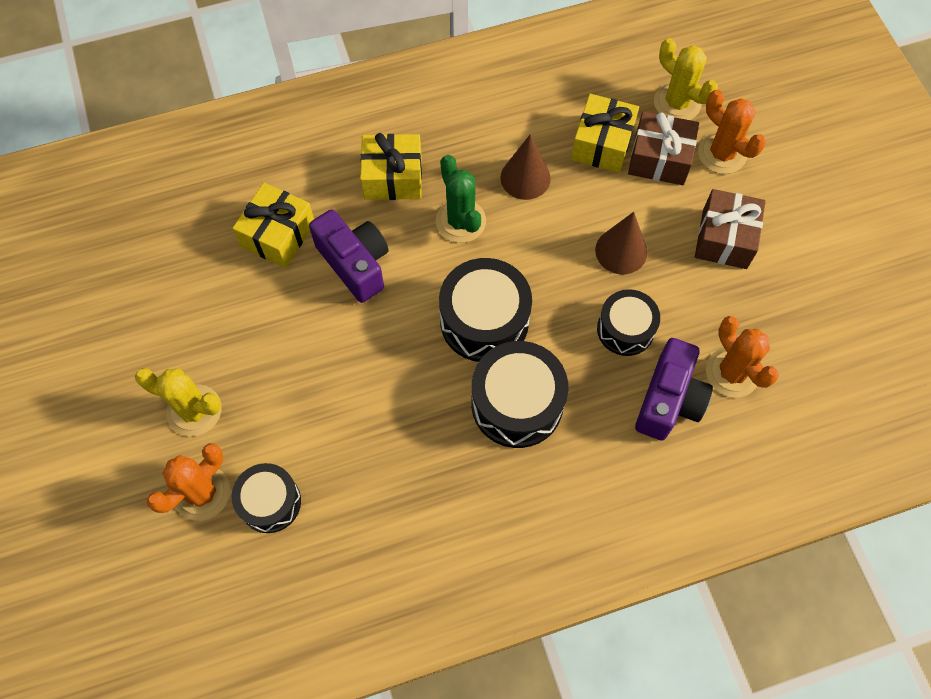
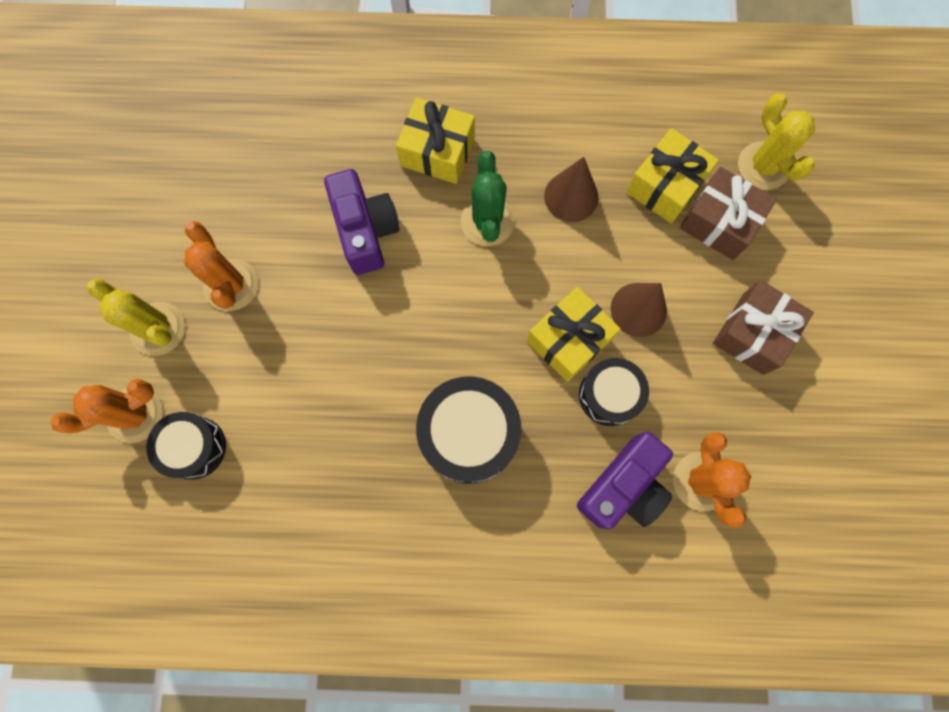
camera: 20 degrees right, 10 degrees up
(278, 235) = (302, 175): yellow gift -> yellow gift (569, 340)
(484, 321) = (470, 336): black drum -> none
(722, 154) = (788, 238): orange cactus -> orange cactus (231, 285)

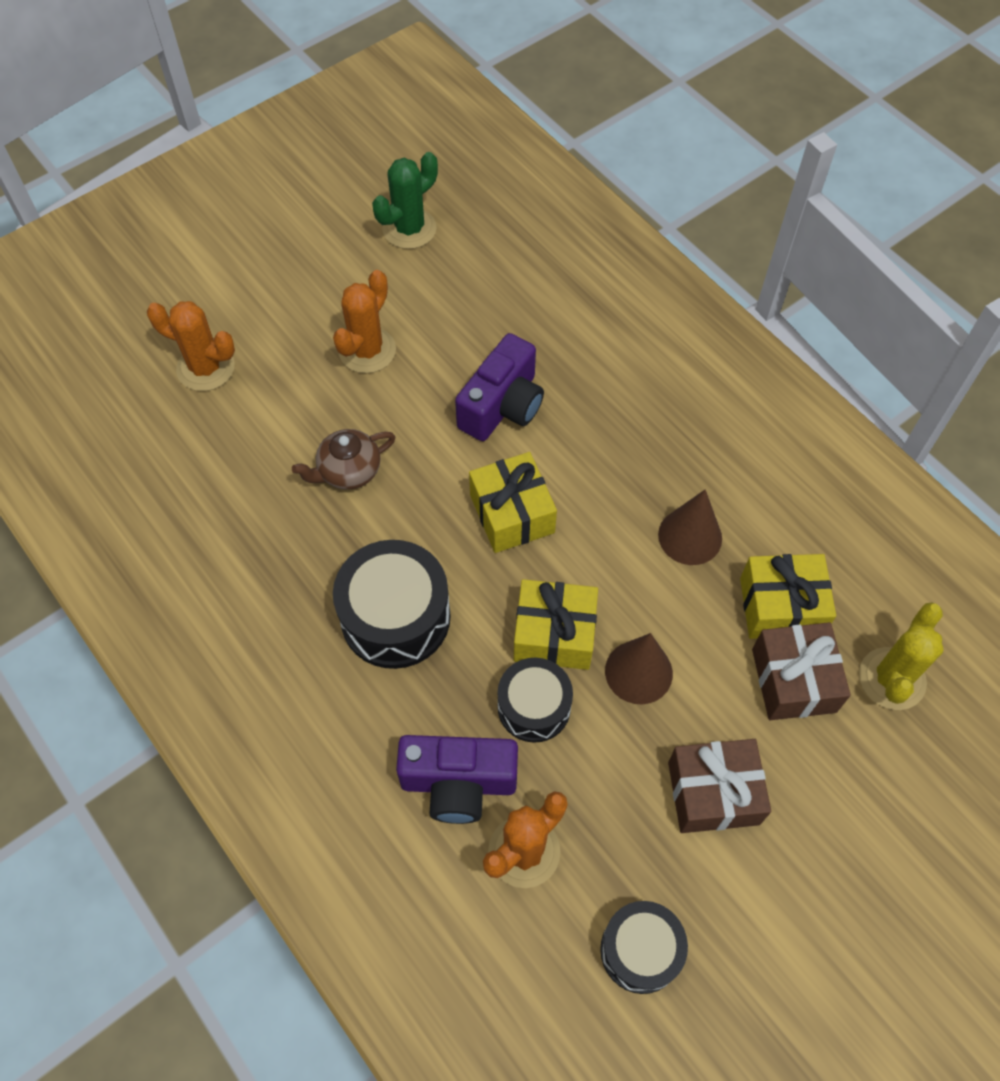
camera: 50 degrees right, 15 degrees down
(158, 329) = (287, 330): yellow cactus -> none
(194, 447) = (212, 426): black drum -> black drum (640, 950)
(323, 377) = (348, 471): none -> brown teapot
(437, 151) = (625, 405): yellow gift -> yellow gift (512, 514)
(487, 221) = (600, 488): green cactus -> green cactus (409, 229)

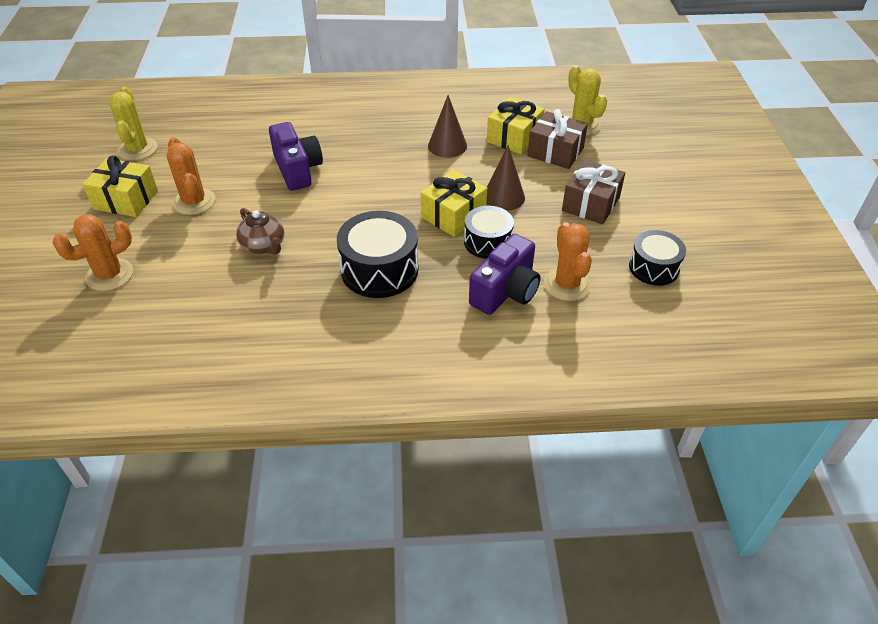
camera: 55 degrees left, 15 degrees down
(348, 471) = (263, 245): brown teapot -> brown teapot turned 45 degrees counterclockwise
(409, 229) = (138, 149): green cactus -> yellow cactus
(512, 514) = (366, 197): yellow gift -> yellow gift (126, 200)

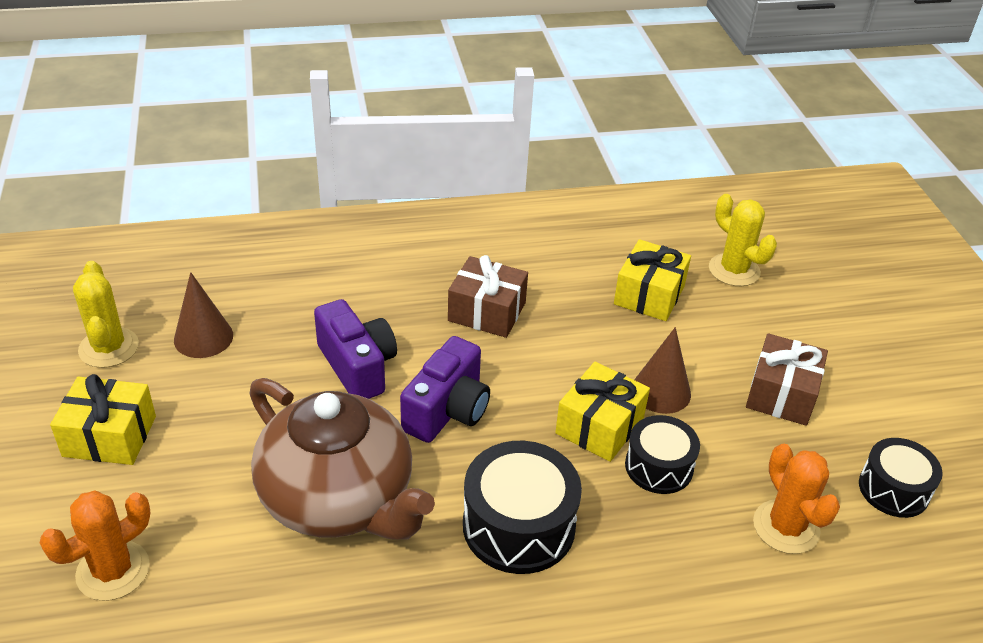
camera: 10 degrees left, 5 degrees down
(194, 202) = (216, 432): orange cactus -> none
(263, 245) = (338, 499): brown teapot -> brown teapot, size x2.24
(447, 145) = (561, 314): brown cone -> brown cone (203, 337)
(505, 291) = (705, 546): purple camera -> purple camera (447, 410)
(555, 152) = (711, 315): brown gift -> brown gift (487, 312)

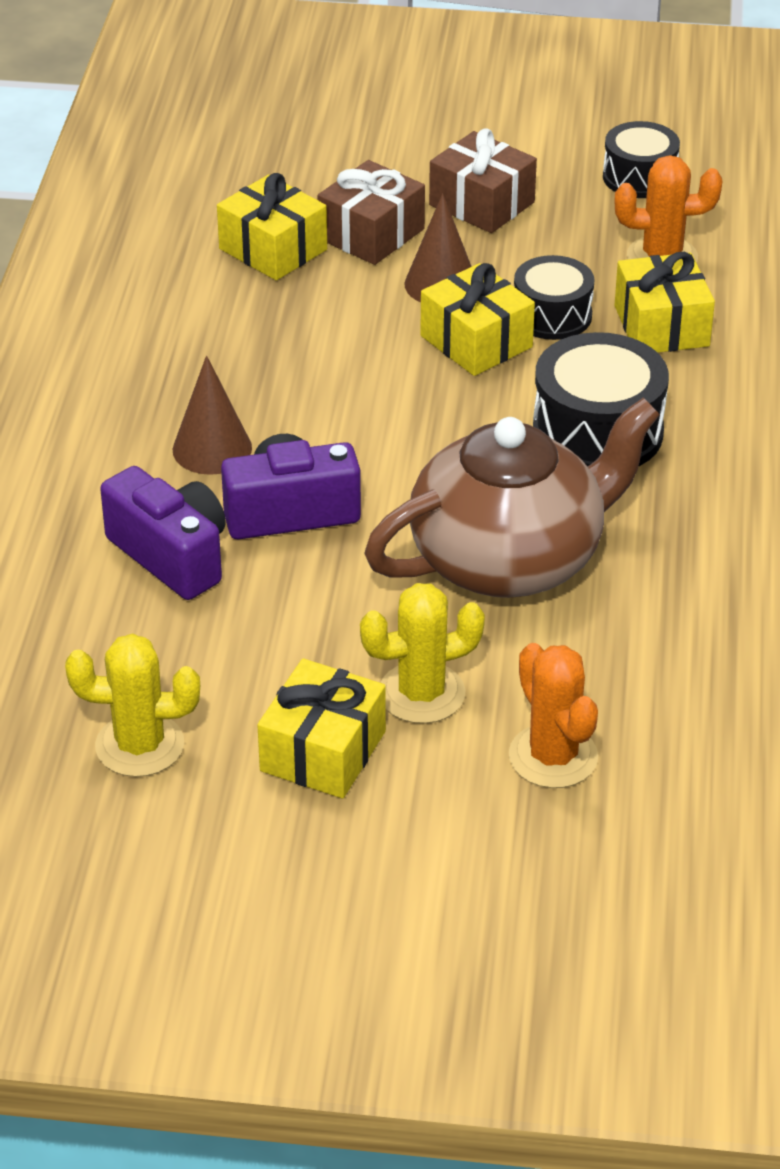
camera: 70 degrees left, 0 degrees up
(203, 337) = (163, 648): brown cone -> brown cone (212, 449)
(447, 410) = (402, 450): purple camera -> purple camera (171, 555)
(487, 312) = (238, 384): brown gift -> brown gift (371, 234)
(685, 544) = (661, 326): none -> yellow gift
(734, 270) = (261, 174): yellow cactus -> yellow cactus (421, 693)

